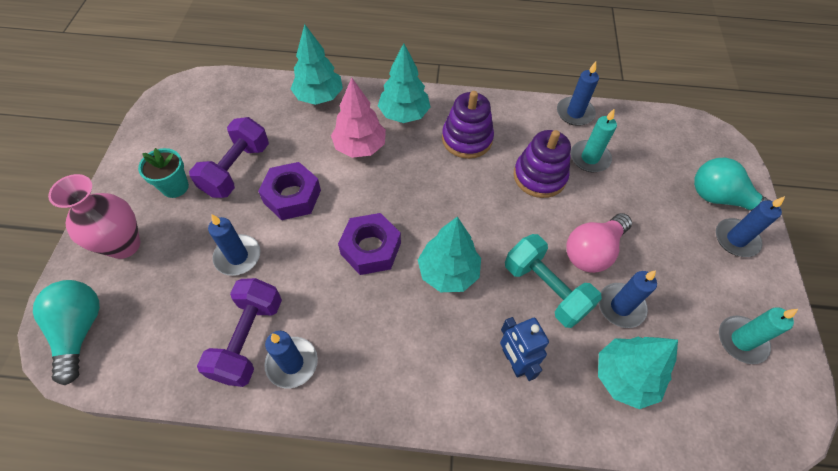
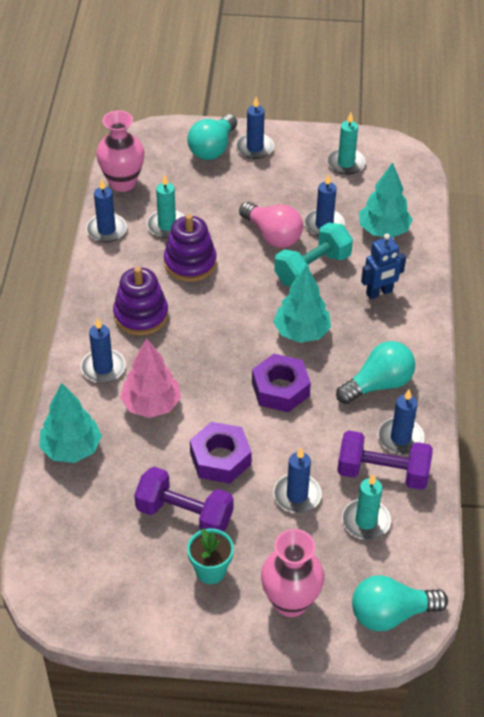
camera: 90 degrees left, 10 degrees down
(192, 317) = (366, 521): none -> turquoise candle
(370, 346) = (378, 384): none -> turquoise light bulb
(404, 114) = (103, 368): turquoise tree -> blue candle
(643, 123) = (122, 183): none -> pink vase

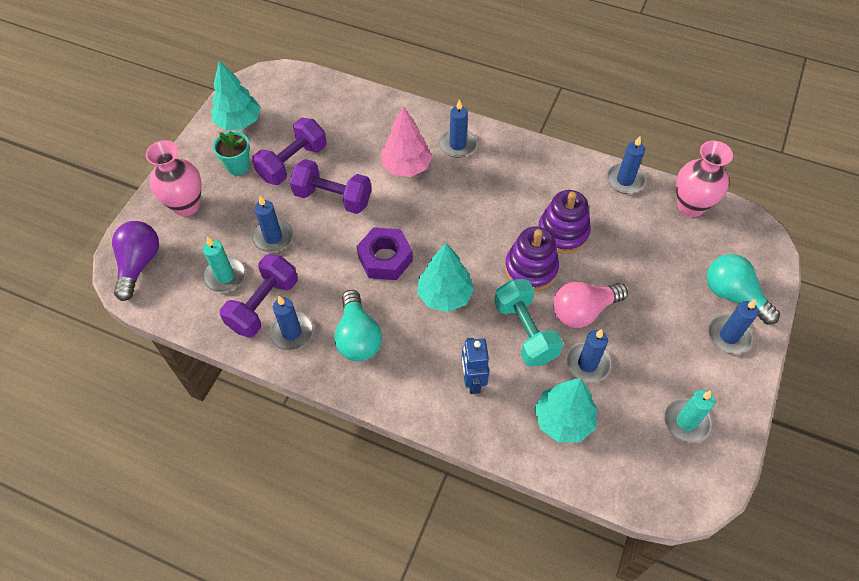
camera: 110 degrees right, 10 degrees up
(71, 449) = (385, 111): turquoise tree -> turquoise tree (239, 122)
(141, 315) = (508, 181): purple stacking toy -> purple stacking toy (531, 268)
(167, 225) = (619, 227): turquoise candle -> none
(220, 458) = (333, 197): purple nut -> purple dumbbell
(391, 614) = (139, 264): turquoise light bulb -> purple light bulb

